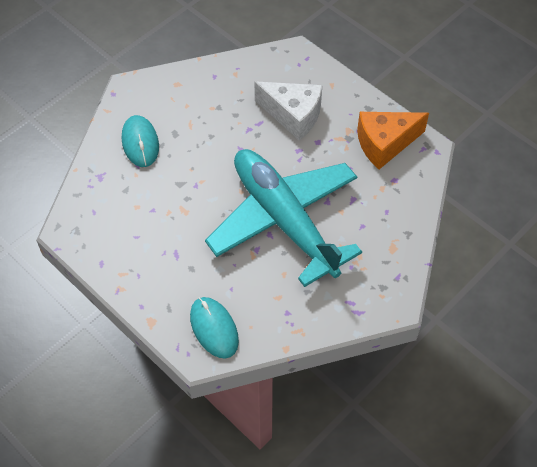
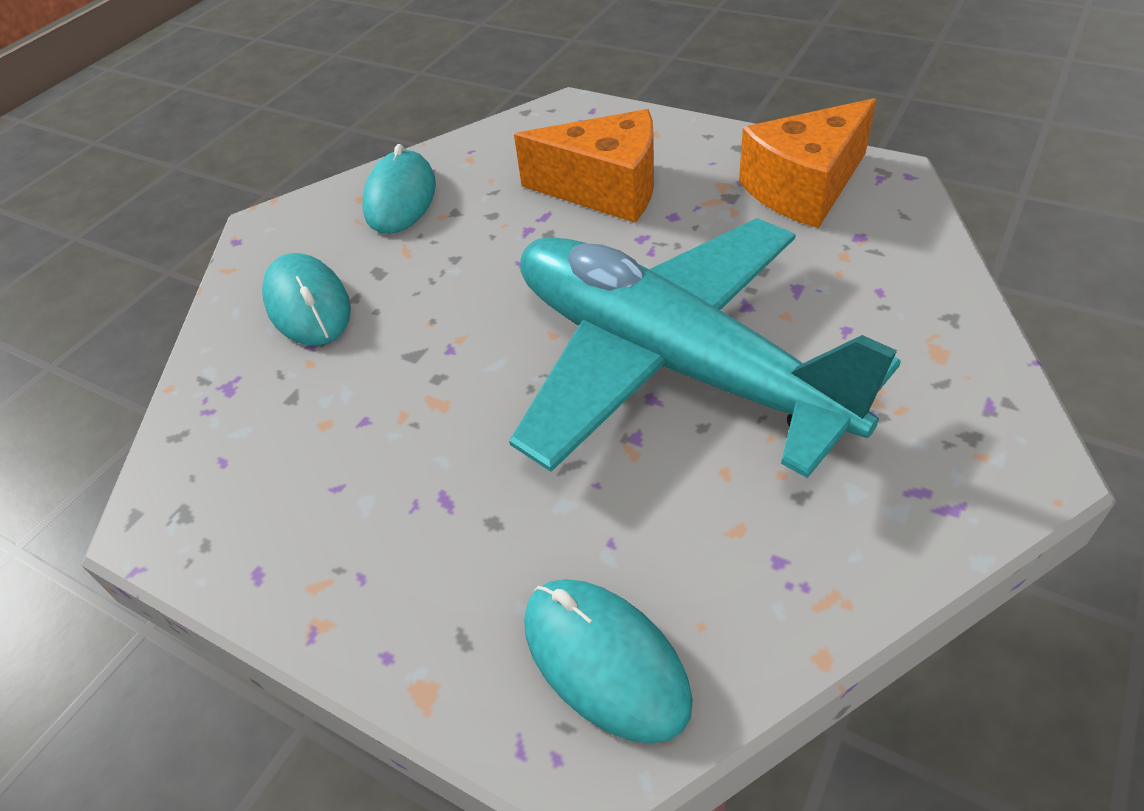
camera: 10 degrees left, 10 degrees down
(195, 90) = (400, 198): none -> turquoise mouse
(293, 115) = (605, 189): white cheese -> orange cheese

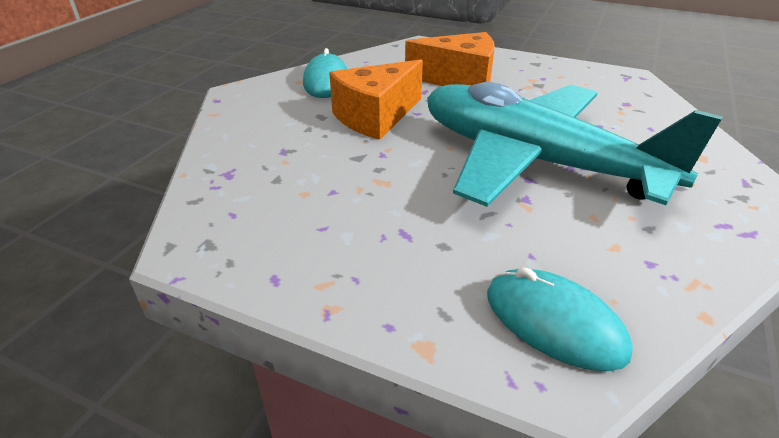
camera: 10 degrees left, 10 degrees down
(308, 304) = (276, 131): turquoise mouse -> none
(804, 188) = (583, 81): orange cheese -> orange cheese (375, 117)

